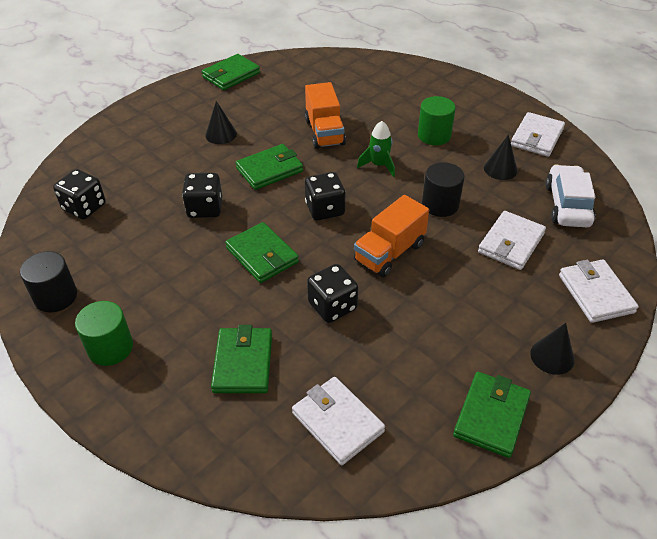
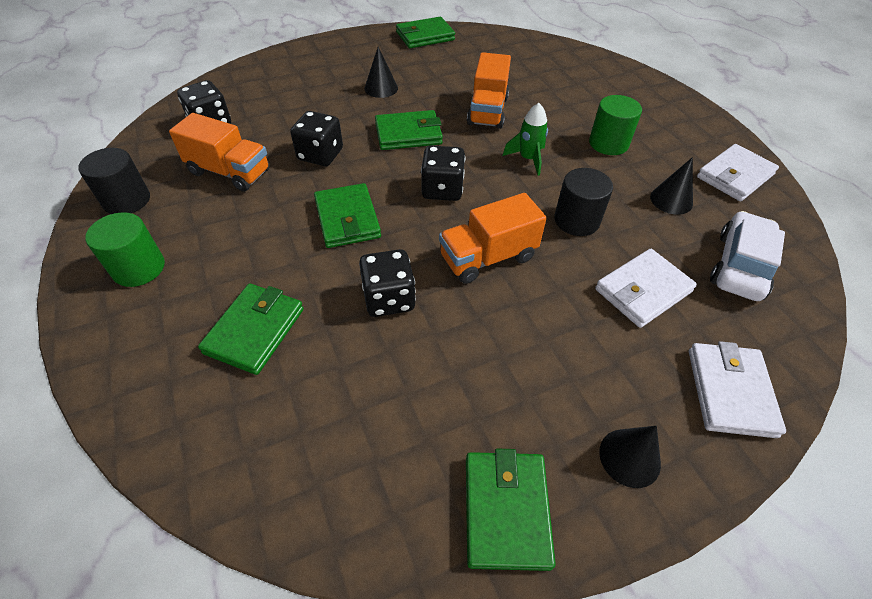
camera: 20 degrees right, 5 degrees up
(133, 245) = (229, 172): none -> orange truck
(338, 422) = (313, 442): white wallet -> none
(491, 416) = (506, 510): green wallet -> green wallet turned 45 degrees counterclockwise

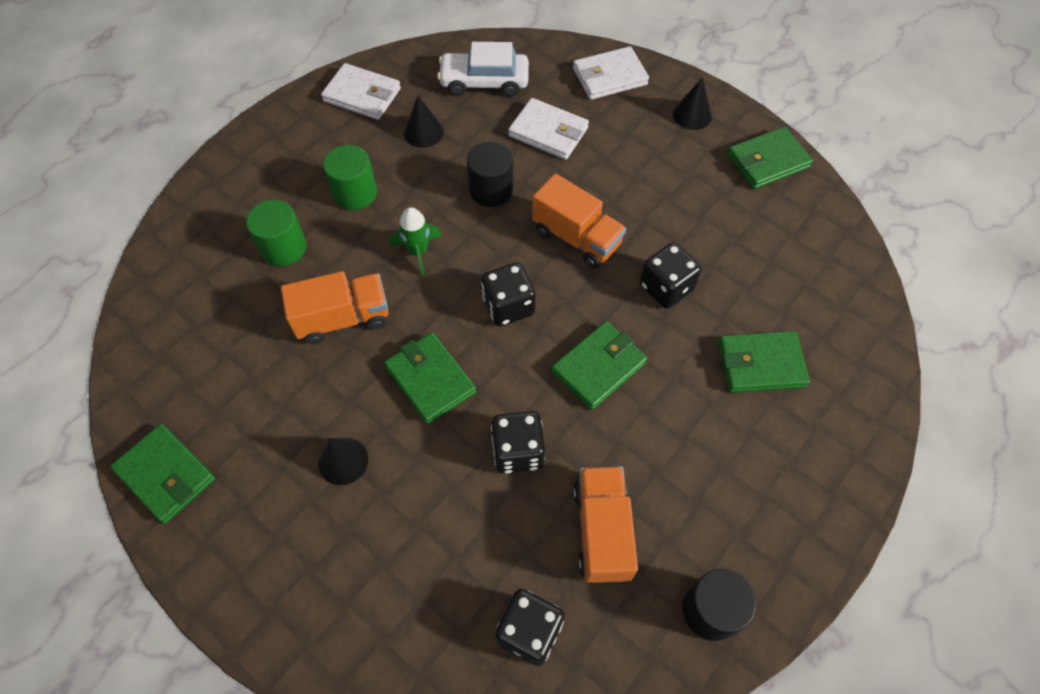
camera: 115 degrees left, 10 degrees up
(139, 268) = (775, 511): green cylinder -> green cylinder (283, 248)

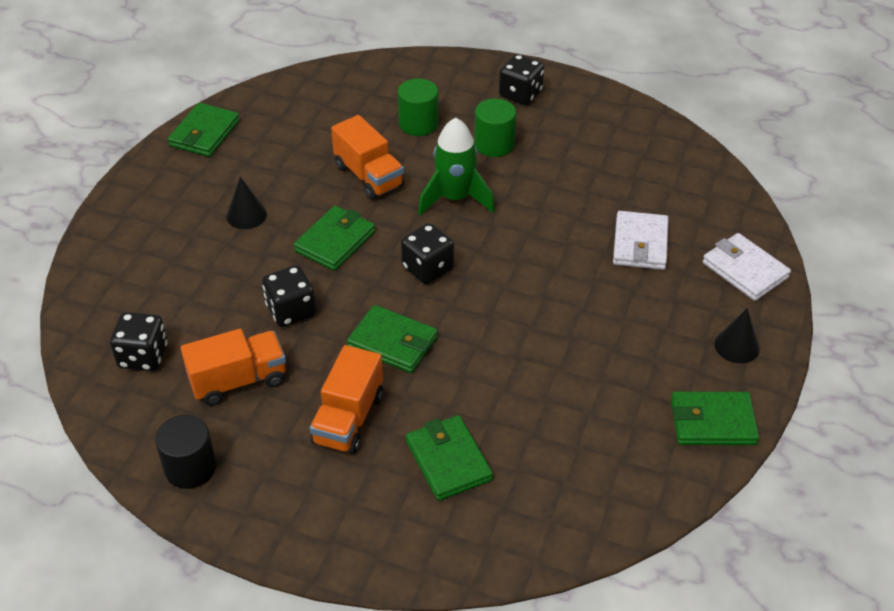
camera: 70 degrees right, 15 degrees down
(362, 95) = (603, 115): white wallet -> none
(418, 251) = (455, 198): green rocket -> green rocket, size x1.59
(423, 132) = (586, 164): black cone -> none
(484, 82) = (673, 185): white car -> none
(491, 190) = (546, 224): black cylinder -> none
(576, 237) = (525, 294): orange truck -> orange truck (348, 419)
(666, 287) = (502, 371): black dice -> black dice (520, 94)
(767, 161) = (712, 422): green wallet -> green wallet turned 45 degrees counterclockwise

